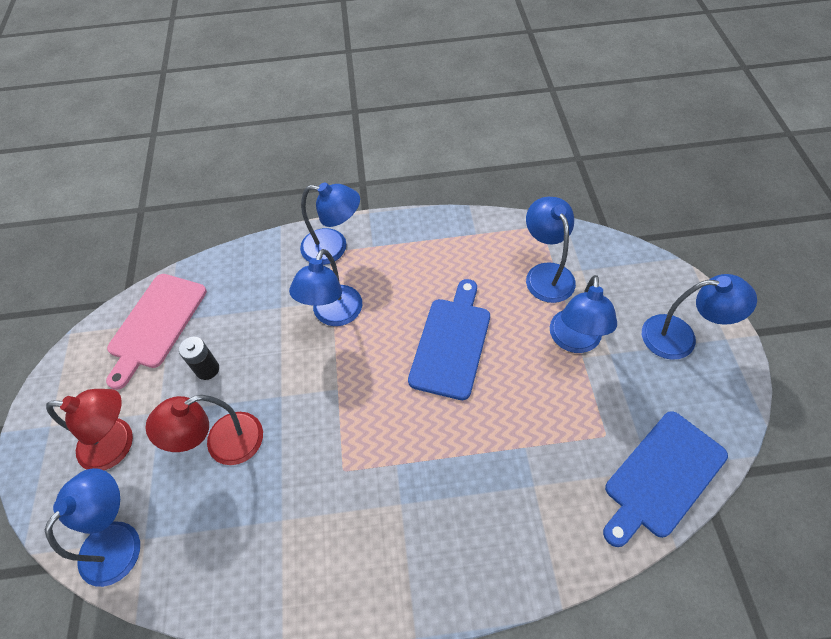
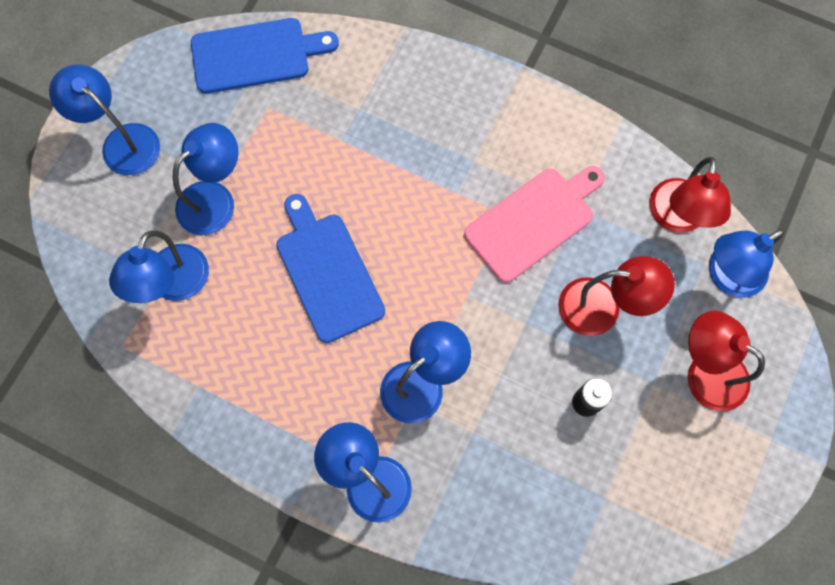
camera: 150 degrees left, 15 degrees up
(155, 324) = (622, 503): pink cutting board -> pink cutting board (533, 221)
(185, 569) = (676, 218): none -> red lamp
(451, 343) = (327, 272): blue cutting board -> blue cutting board turned 105 degrees clockwise

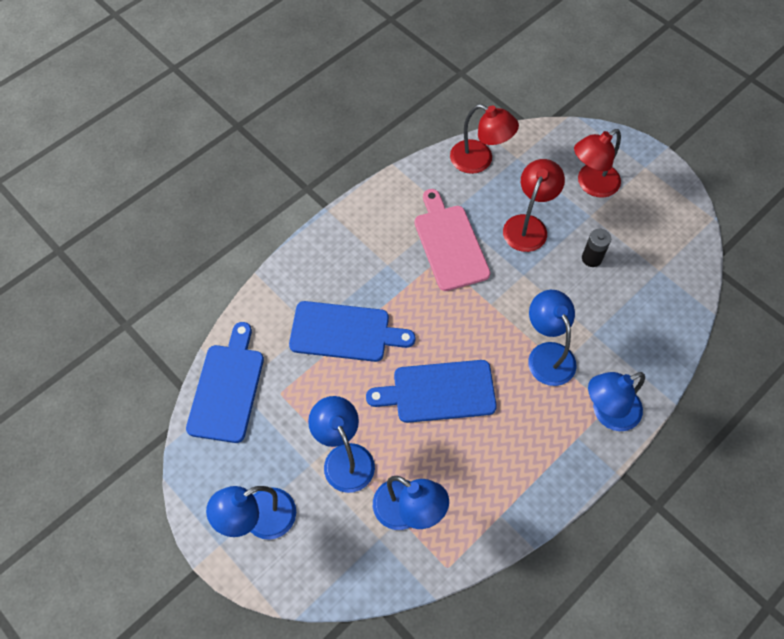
camera: 70 degrees left, 10 degrees down
(366, 146) = (345, 332): none -> blue cutting board
(727, 276) = (530, 149): blue lamp -> none

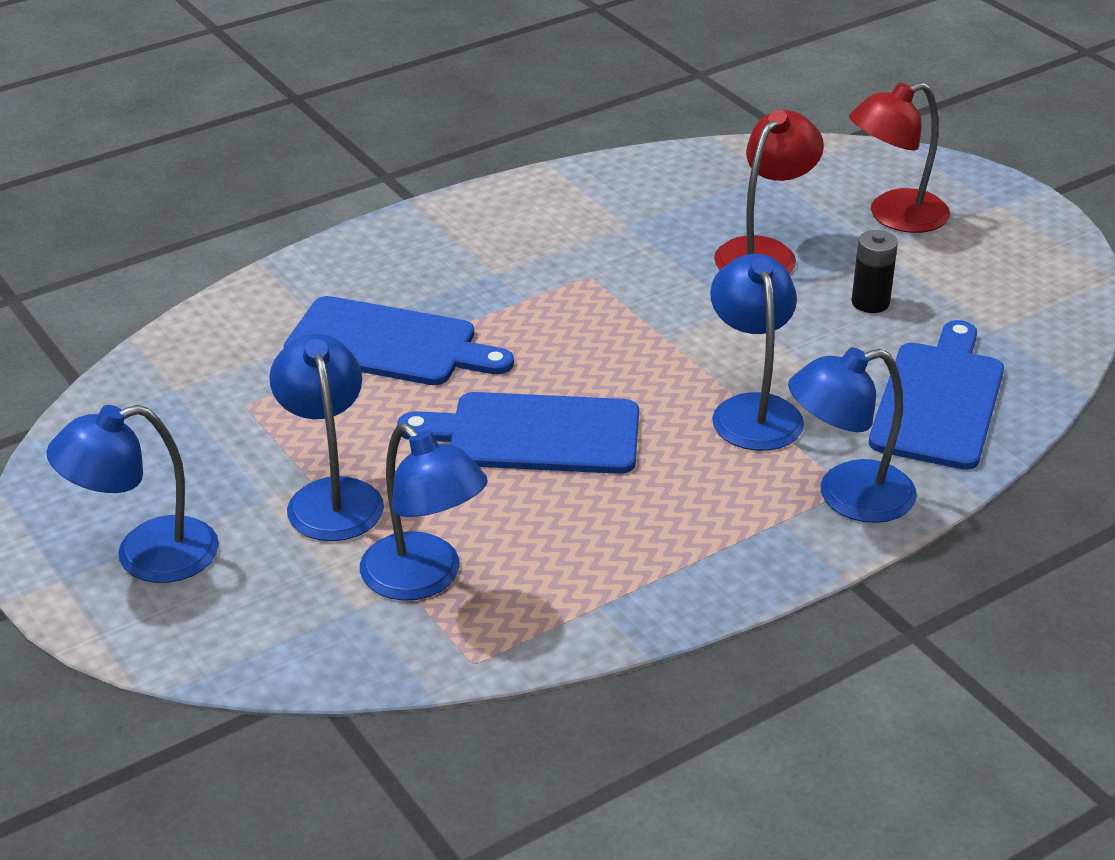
camera: 10 degrees right, 25 degrees down
(227, 388) = (155, 388): blue cutting board -> blue cutting board (939, 400)
(450, 243) = (614, 260): pink cutting board -> none
(479, 161) = (699, 171): red lamp -> none

